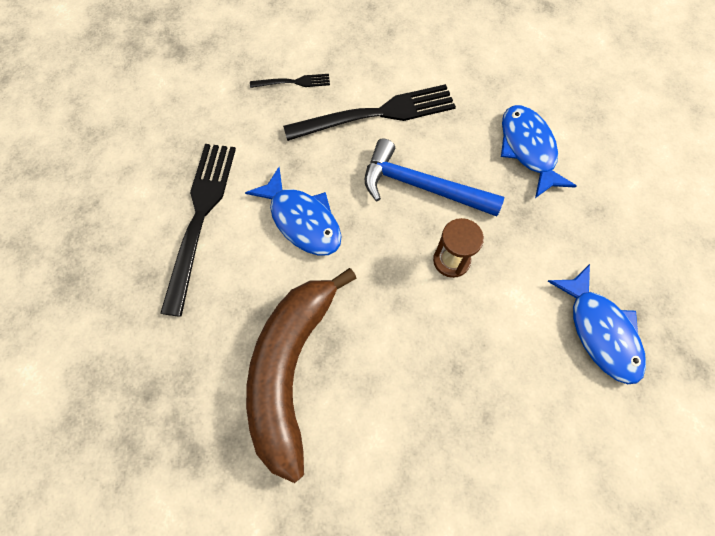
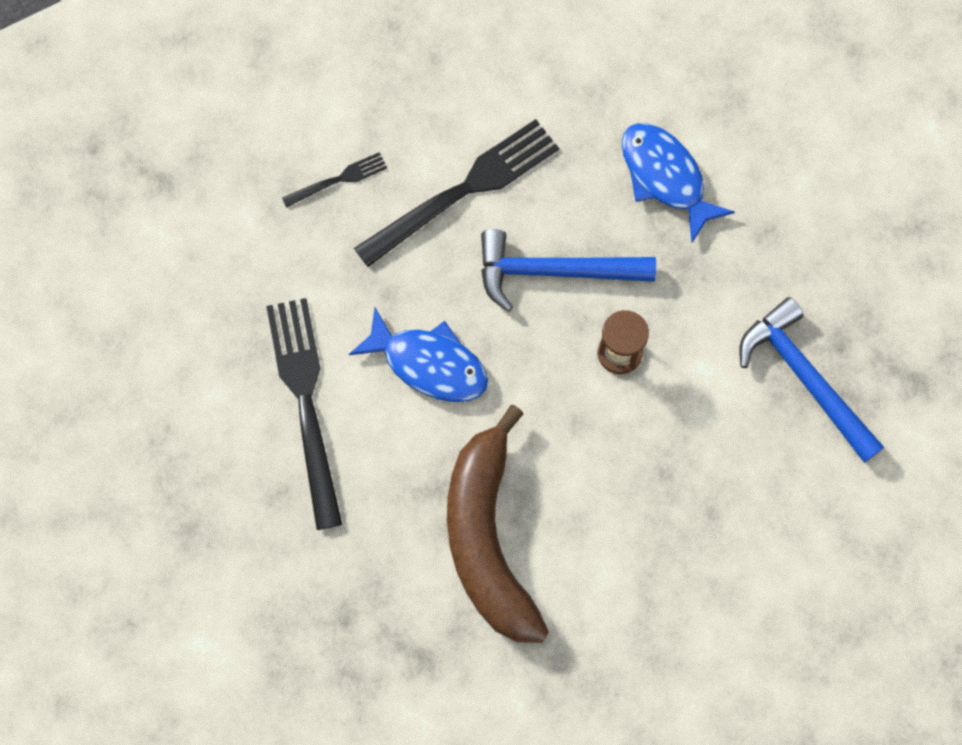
camera: 20 degrees left, 5 degrees up
(600, 331) = (805, 378): blue fish -> blue hammer

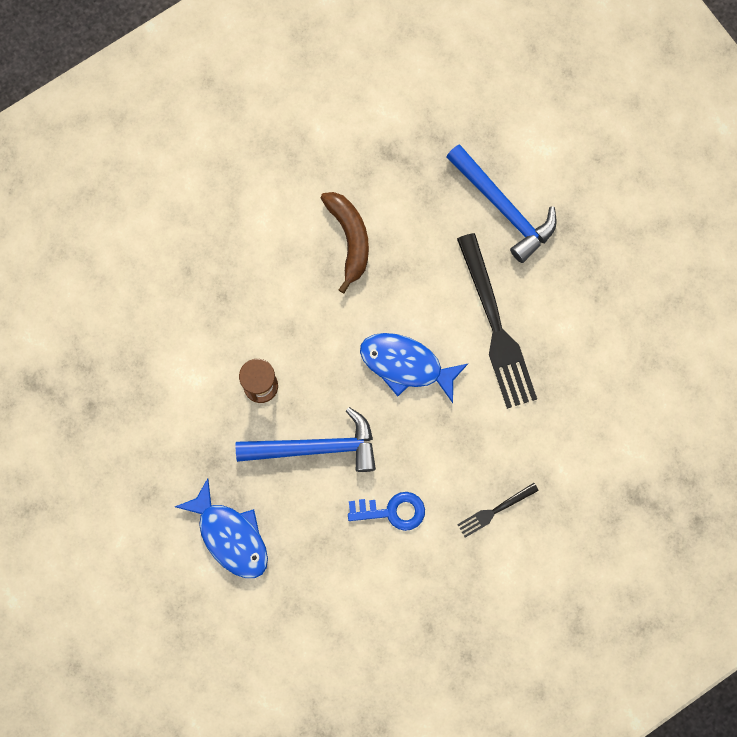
camera: 175 degrees right, 5 degrees up
(465, 189) = (392, 511): black fork -> blue key
(488, 538) = (349, 239): brown banana -> brown banana, size x0.60
(805, 378) = (118, 378): blue hammer -> blue hammer (503, 208)

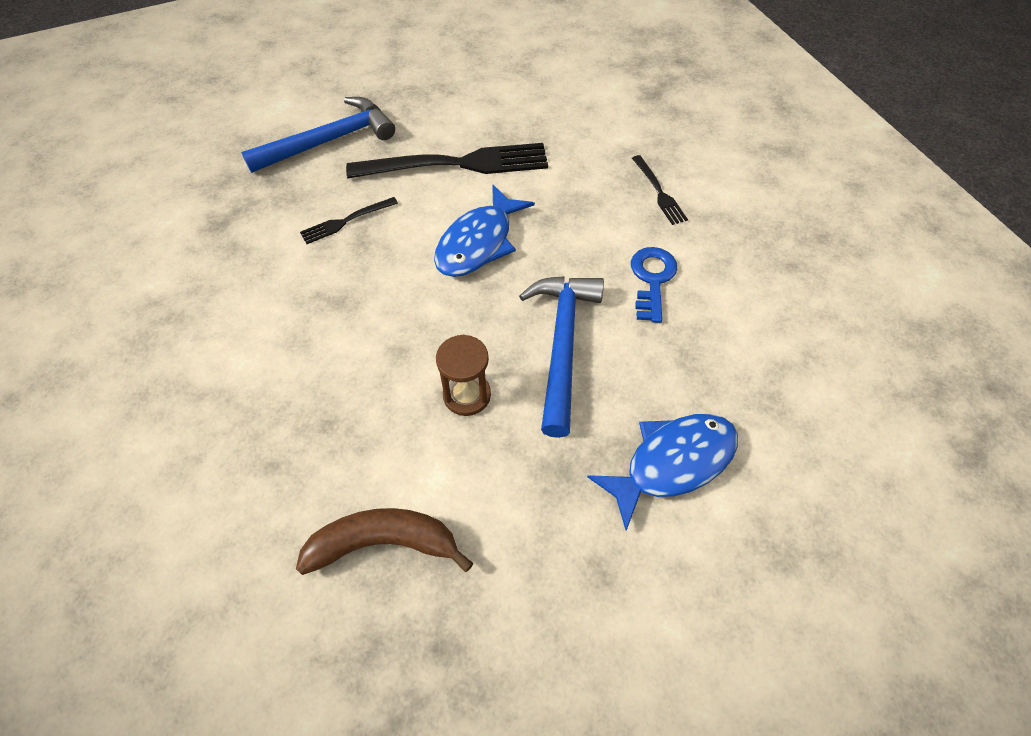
camera: 80 degrees left, 20 degrees down
(349, 239) = (306, 273): brown banana -> brown banana (383, 543)
(409, 252) = (345, 221): none -> black fork

